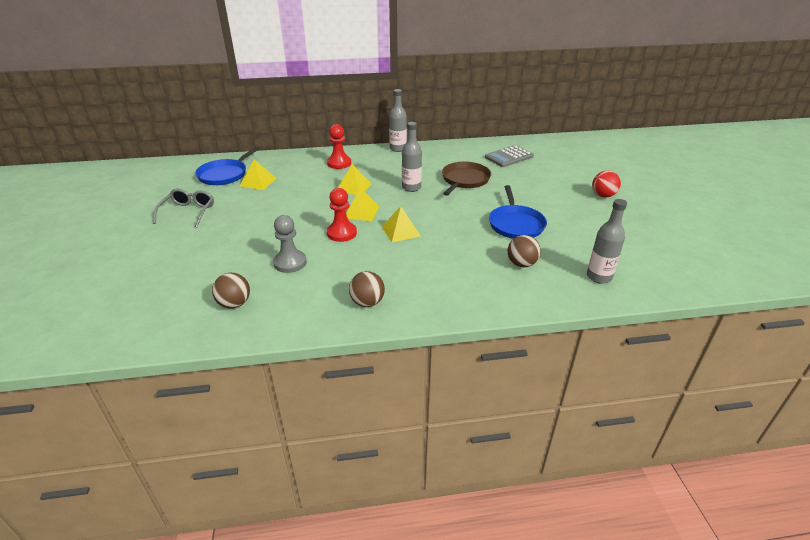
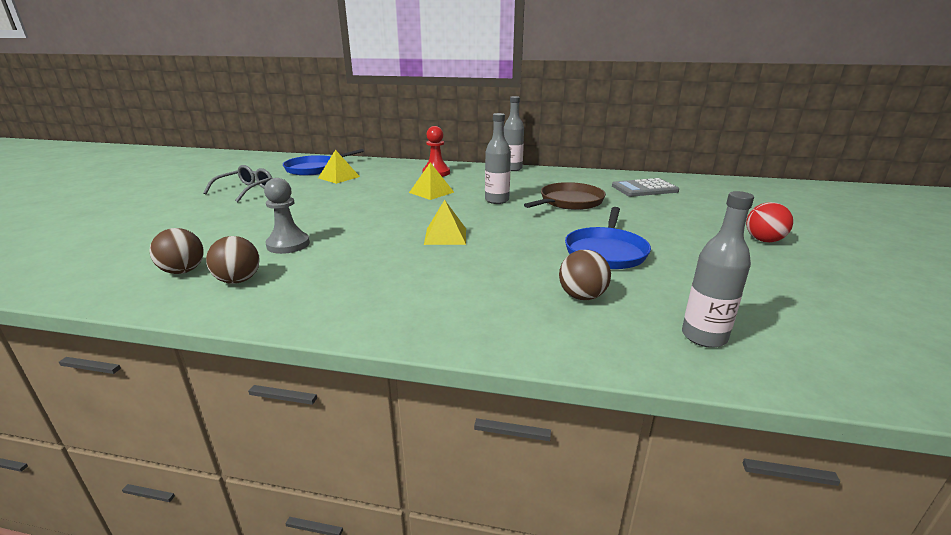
camera: 20 degrees right, 10 degrees down
(341, 233) = (375, 228): red pawn -> none
(361, 212) = (417, 213): yellow pyramid -> none
(367, 302) = (328, 300): brown ball -> brown ball (238, 280)

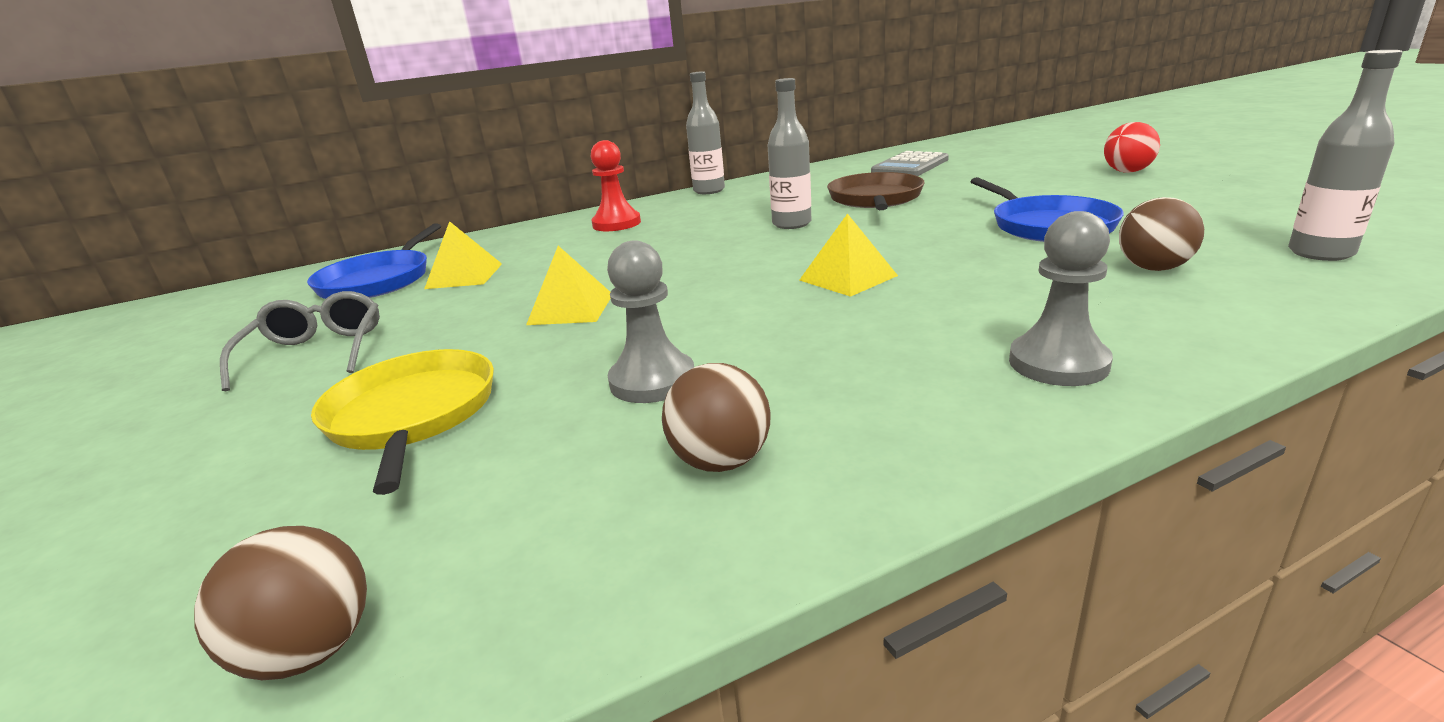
camera: 35 degrees left, 0 degrees up
(183, 271) = (566, 507): brown ball -> brown ball (311, 651)
(218, 224) = (412, 415): none -> yellow pan
(409, 310) = (1058, 363): none -> grey pawn
(431, 192) = (678, 244): yellow pyramid -> yellow pyramid (571, 309)

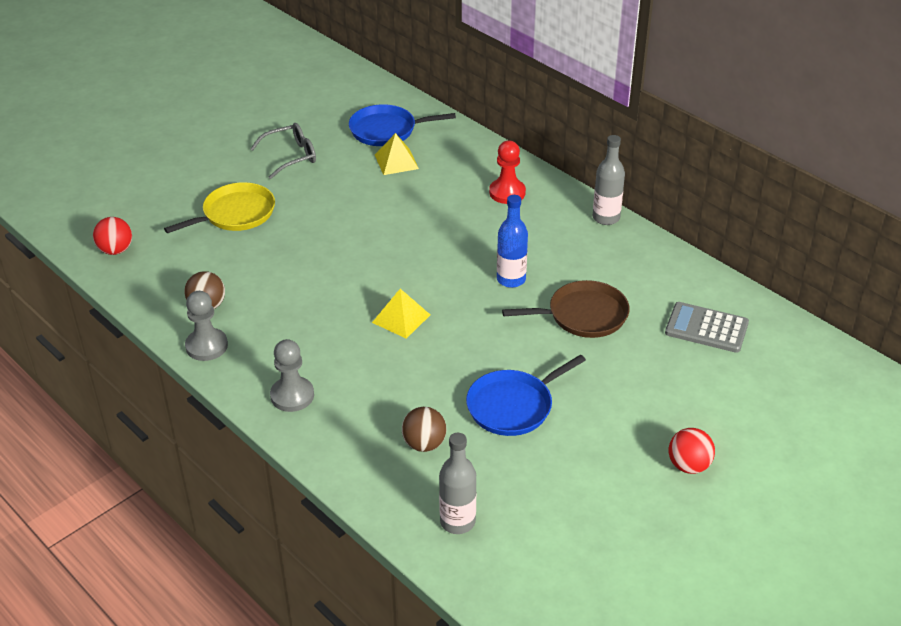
camera: 70 degrees right, 15 degrees up
(311, 651) = (116, 250): brown ball -> red ball
(571, 309) = (348, 222): yellow pyramid -> none
(652, 381) = (268, 273): grey pawn -> grey pawn (206, 346)
(791, 224) = (511, 279): grey bottle -> blue bottle

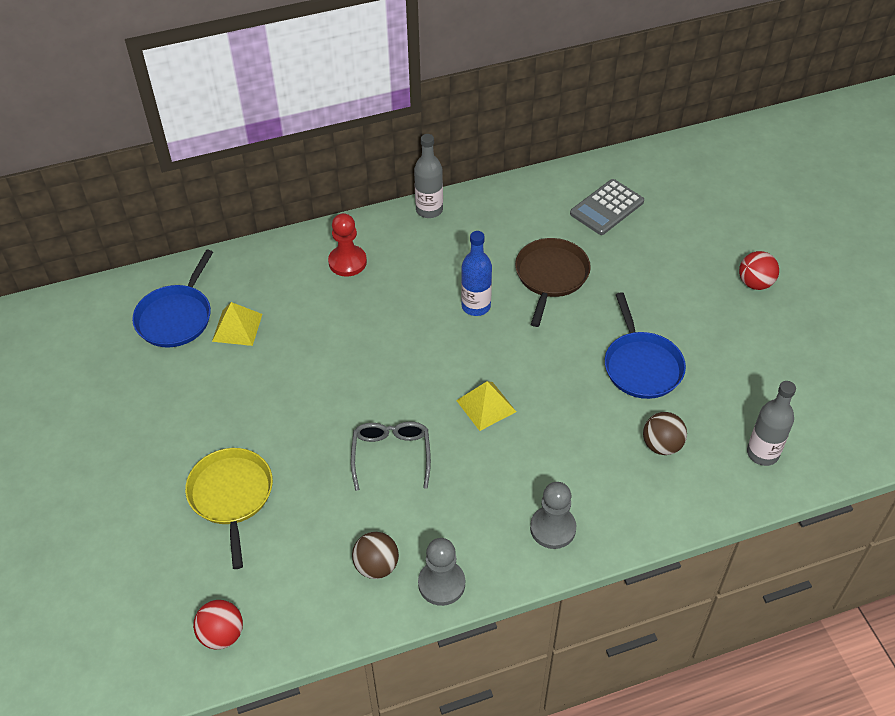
camera: 65 degrees left, 10 degrees up
(291, 156) = (161, 414): grey glasses -> grey glasses (391, 455)

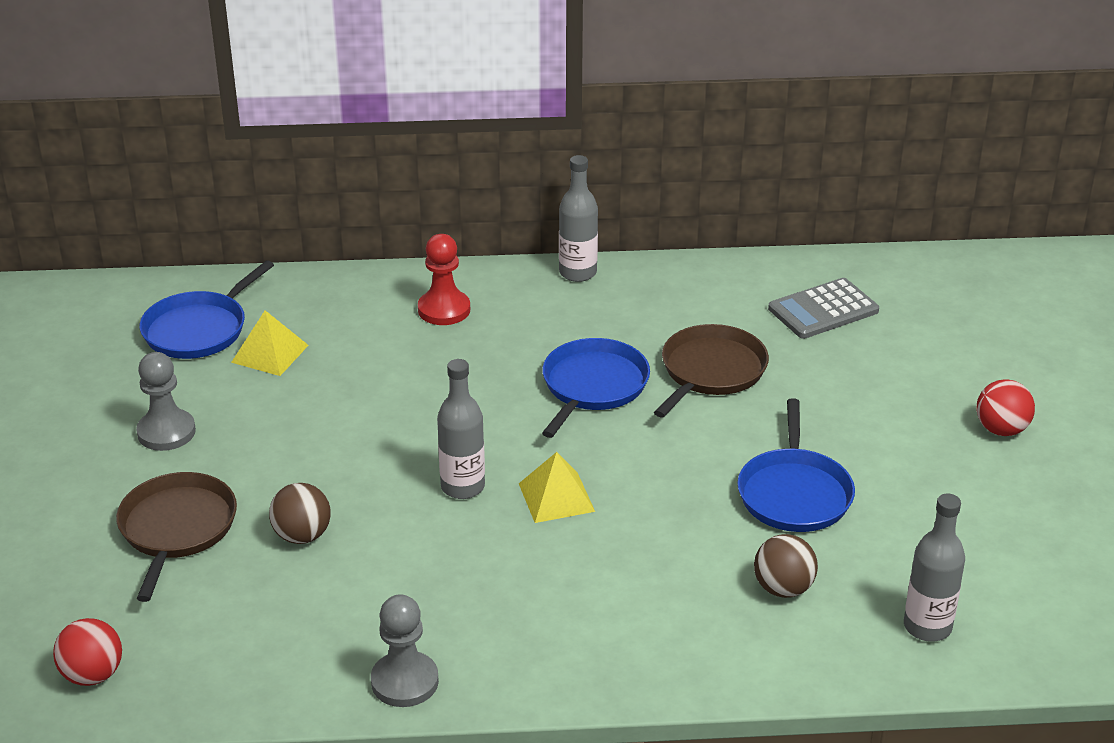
camera: 15 degrees right, 15 degrees down
(231, 496) = (176, 529): yellow pan -> brown pan
(376, 566) = (327, 643): brown ball -> brown ball (302, 536)
(391, 455) = (404, 526): grey glasses -> none
(419, 412) = (462, 487): none -> grey bottle
(476, 306) = (593, 386): blue bottle -> blue pan
(553, 528) = (586, 652): grey pawn -> grey pawn (166, 432)

